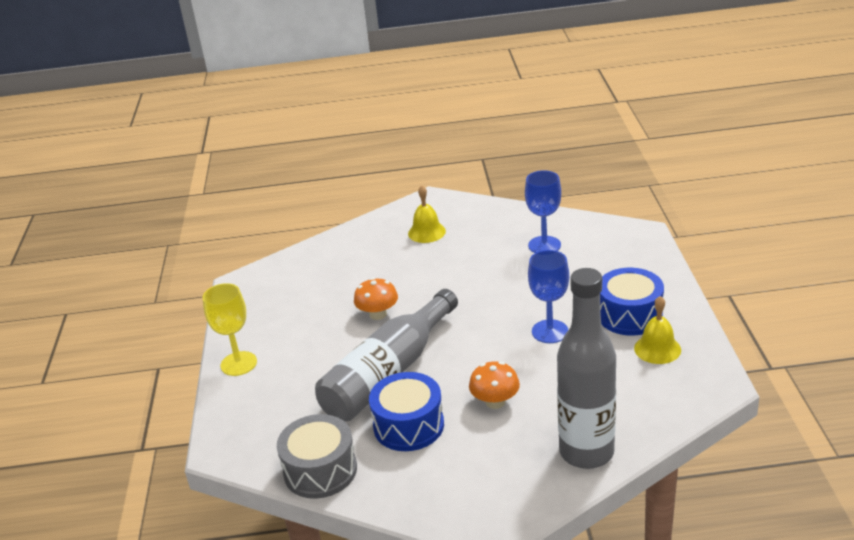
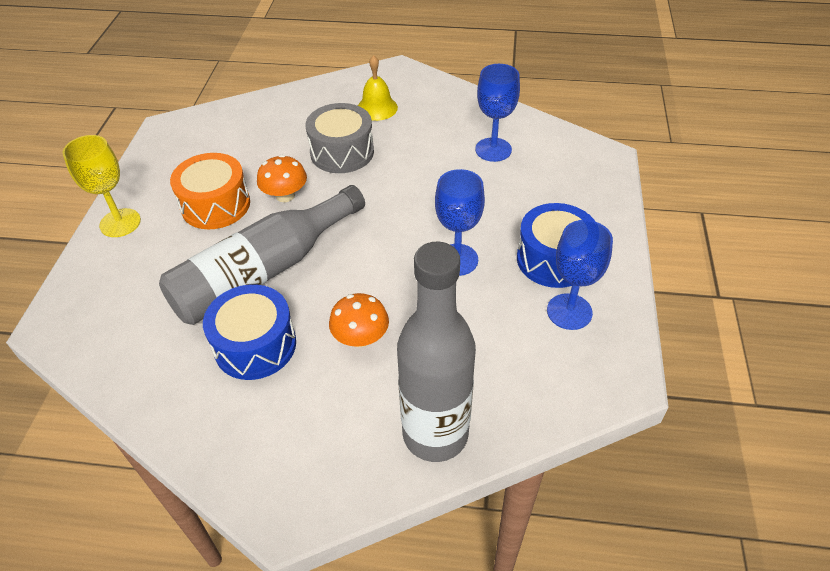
camera: 10 degrees right, 15 degrees up
(319, 333) = (215, 205): none -> orange drum
(320, 470) = (137, 380): grey drum -> grey drum (342, 152)
(657, 349) = (569, 311): yellow bell -> blue goblet

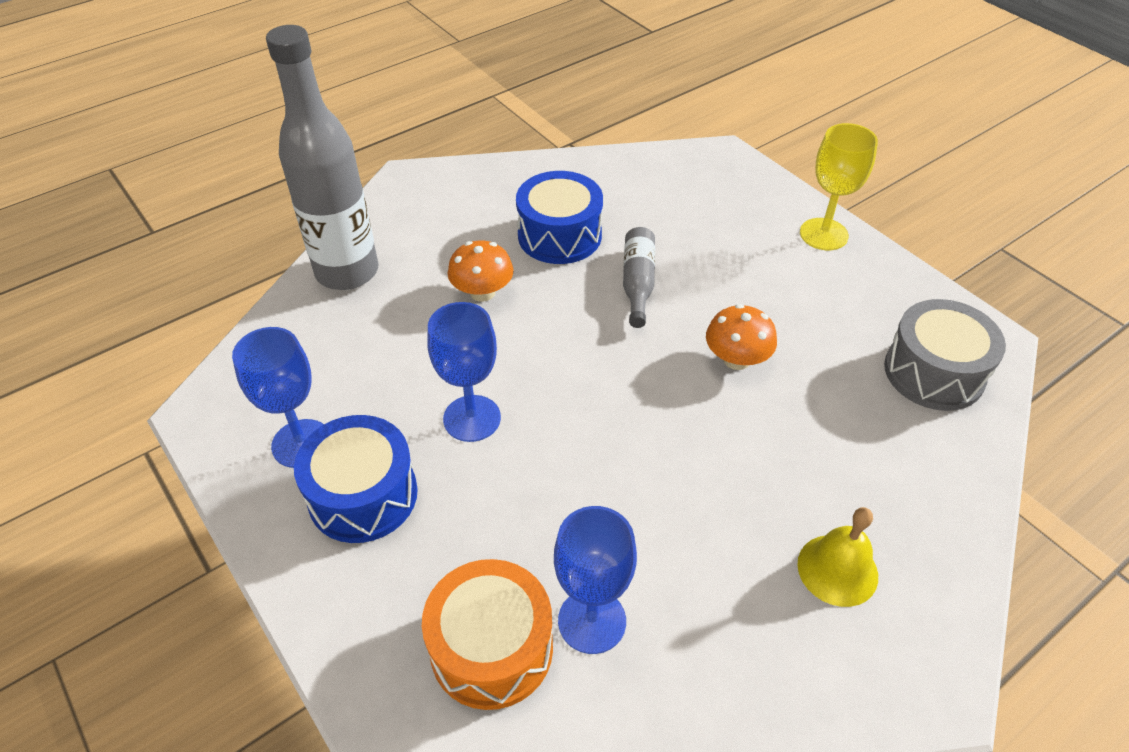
camera: 135 degrees right, 0 degrees up
(215, 205) = (780, 303): orange drum -> orange drum (491, 648)
(263, 272) = (637, 283): grey bottle -> grey bottle, size x0.47
(342, 152) = (766, 457): grey drum -> grey drum (934, 372)

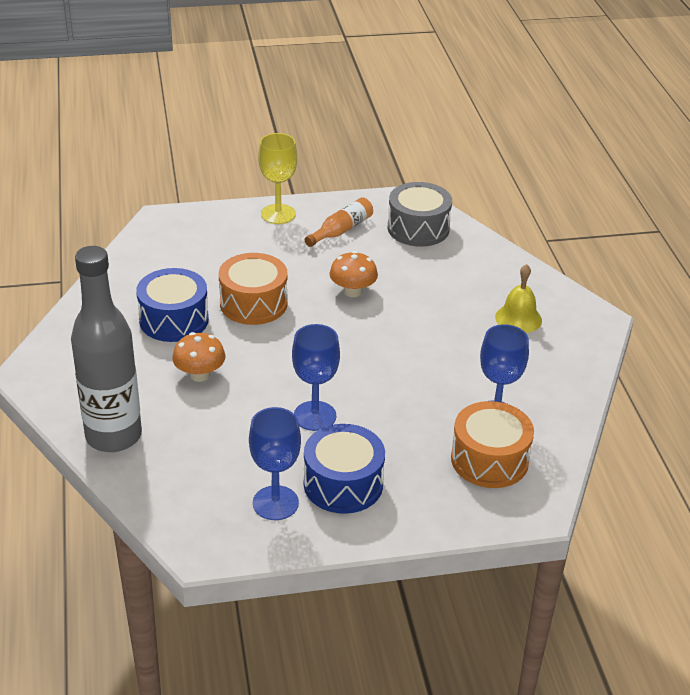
camera: 65 degrees left, 10 degrees down
(637, 283) = (253, 303): grey bottle -> orange drum
(850, 300) = (341, 230): none -> orange bottle

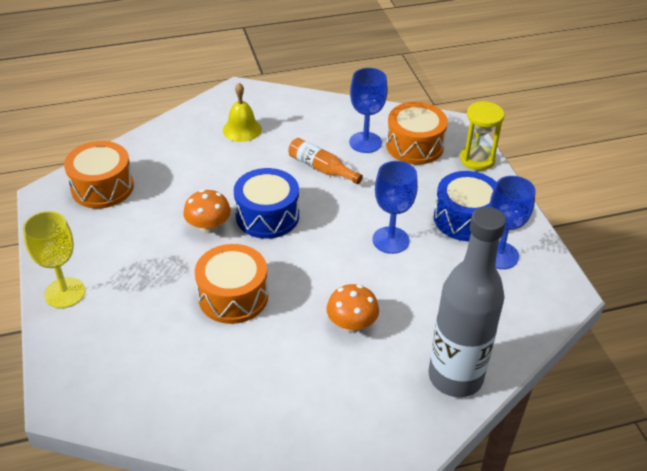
camera: 95 degrees left, 5 degrees up
(174, 320) = (267, 358): blue drum -> blue drum (267, 216)
(341, 230) = (101, 240): orange bottle -> orange bottle (321, 168)
(418, 228) = (102, 187): grey drum -> orange drum
(460, 517) = (477, 159): none -> yellow hourglass

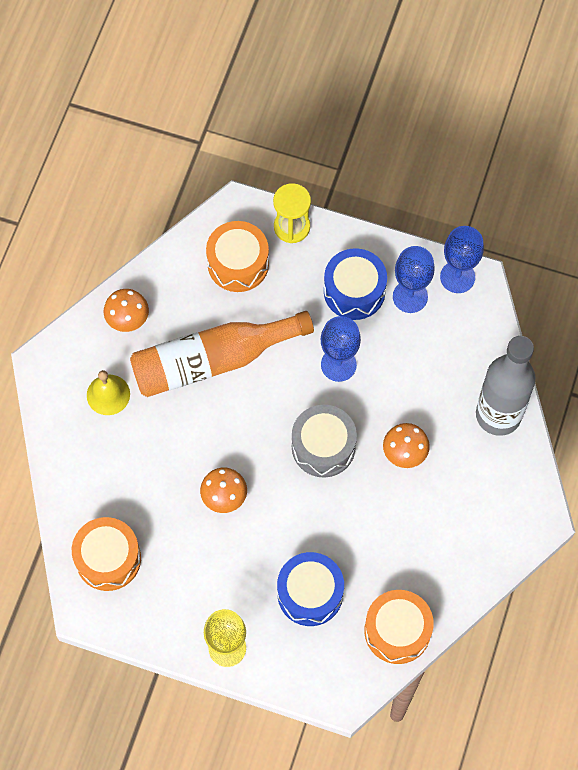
camera: 55 degrees left, 25 degrees up
(233, 296) = (318, 521): orange drum -> orange drum (397, 631)
(267, 216) = (243, 442): blue drum -> blue drum (310, 593)
(307, 266) = (323, 447): none -> grey drum
(312, 113) = (127, 318): none -> orange mushroom
(321, 168) = (212, 361): orange bottle -> orange bottle, size x2.11
(365, 142) = (204, 301): blue goblet -> blue goblet (457, 277)

